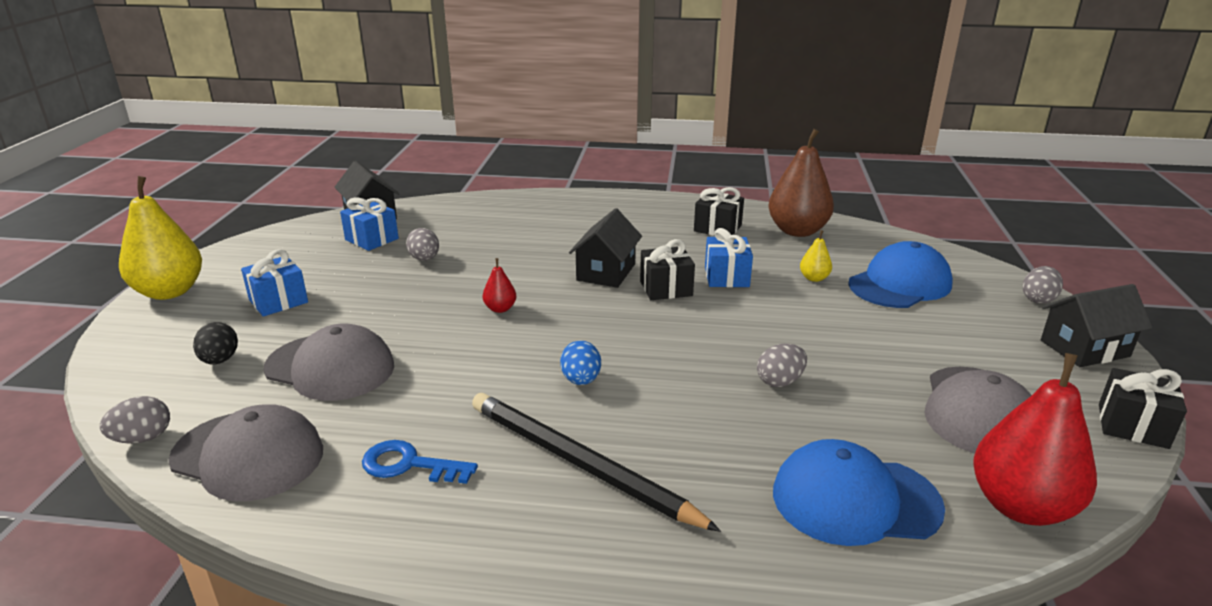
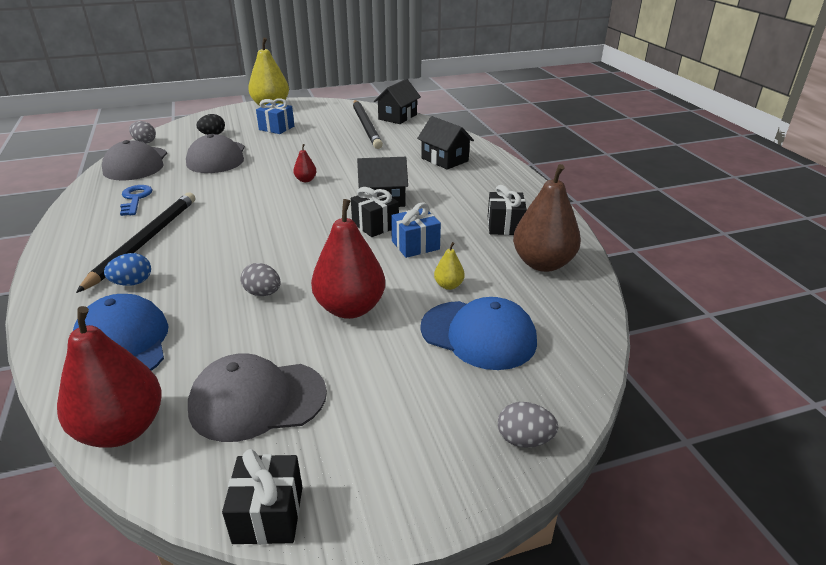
camera: 65 degrees right, 5 degrees up
(372, 239) = (366, 126): blue gift -> black pencil
(424, 259) = (353, 145): grey egg -> none
(581, 380) = (233, 222): blue egg -> blue egg (132, 283)
(834, 334) = (350, 308): none -> red pear
(1084, 348) = (423, 480): black house -> black house (444, 160)

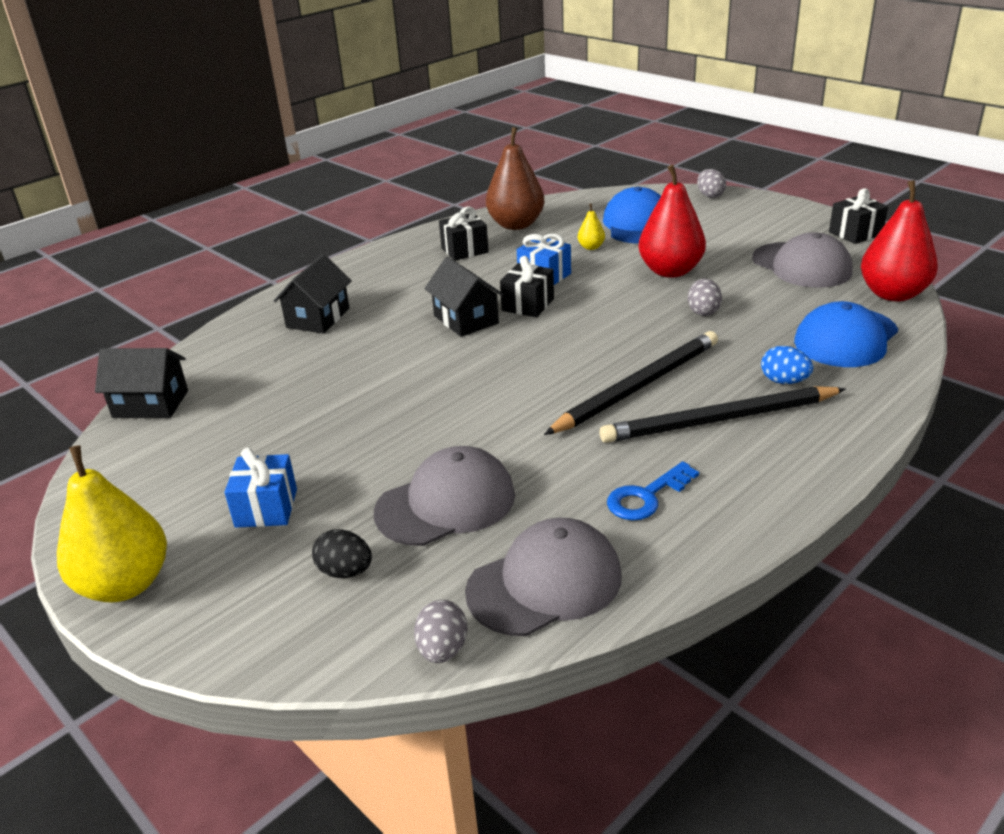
camera: 115 degrees left, 0 degrees up
(306, 180) = (459, 386): red pear -> none
(366, 126) = (211, 417): black pencil -> black pencil (638, 386)

